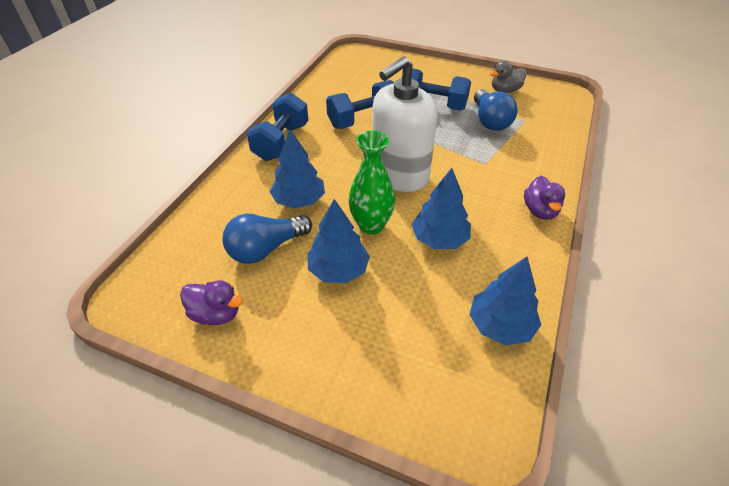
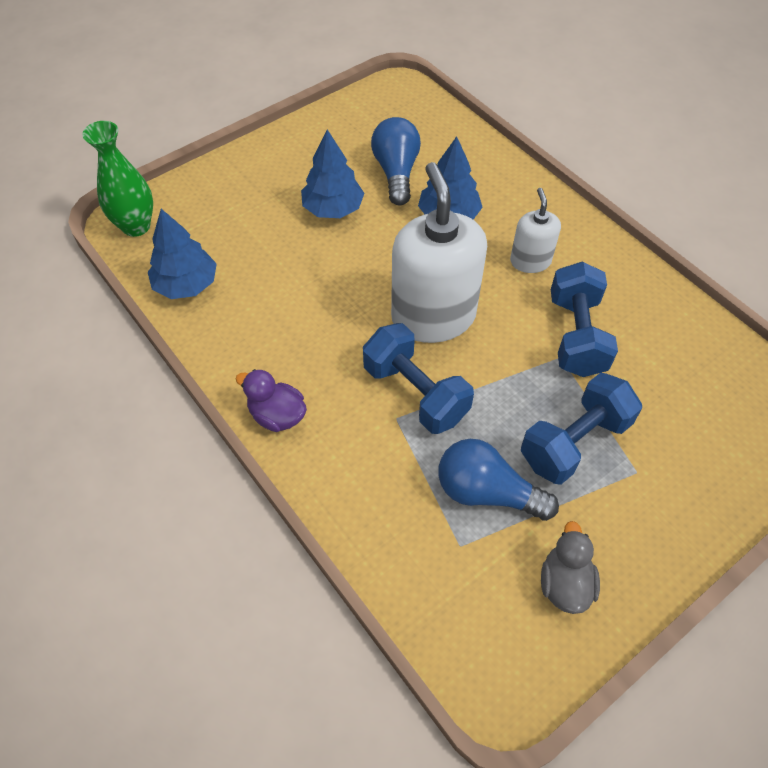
camera: 120 degrees right, 10 degrees up
(216, 314) = (346, 126): purple duck -> none
(281, 142) = (569, 236): blue dumbbell -> blue dumbbell (415, 393)
(317, 151) = (530, 261): none -> white soap dispenser
(371, 225) = (370, 254): green vase -> green vase (136, 226)
(439, 239) = (310, 298): blue tree -> none

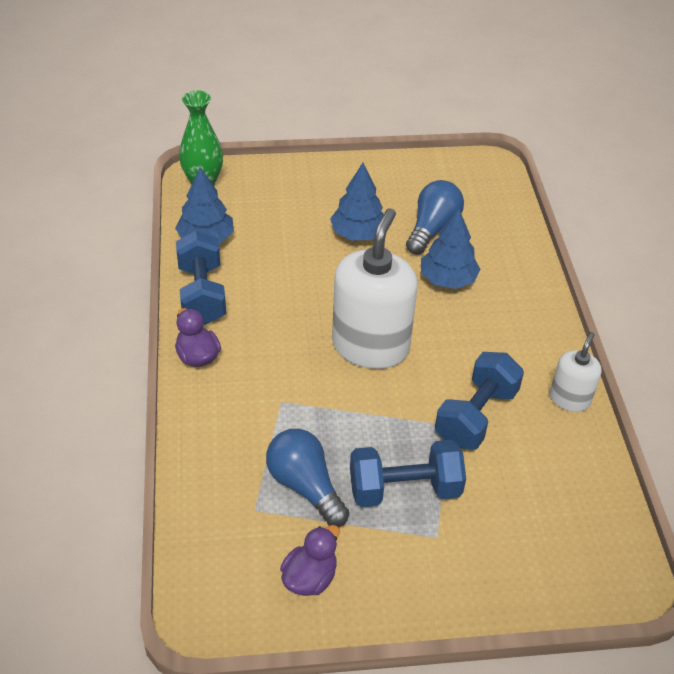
camera: 30 degrees right, 10 degrees down
(415, 393) = (310, 392): blue dumbbell -> blue dumbbell (202, 294)
(530, 261) = (486, 344): white soap dispenser -> white soap dispenser (569, 399)
(565, 583) = (310, 578): grey duck -> purple duck

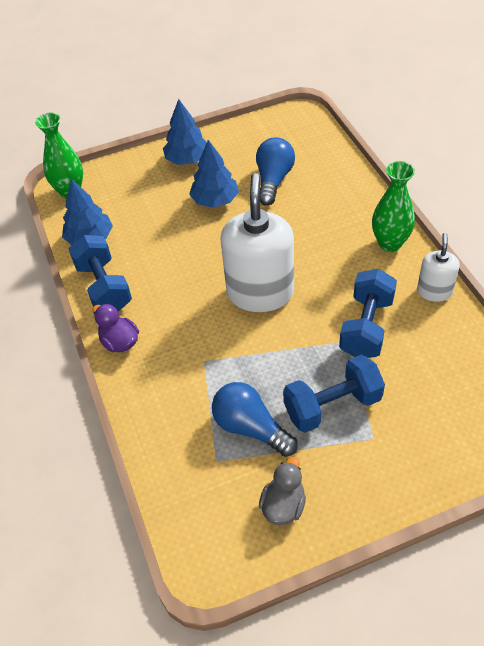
camera: 10 degrees left, 5 degrees up
(310, 578) = (283, 505): purple duck -> grey duck
(448, 279) = (301, 219): blue tree -> blue tree (187, 159)
(539, 332) = (390, 243): none -> green vase

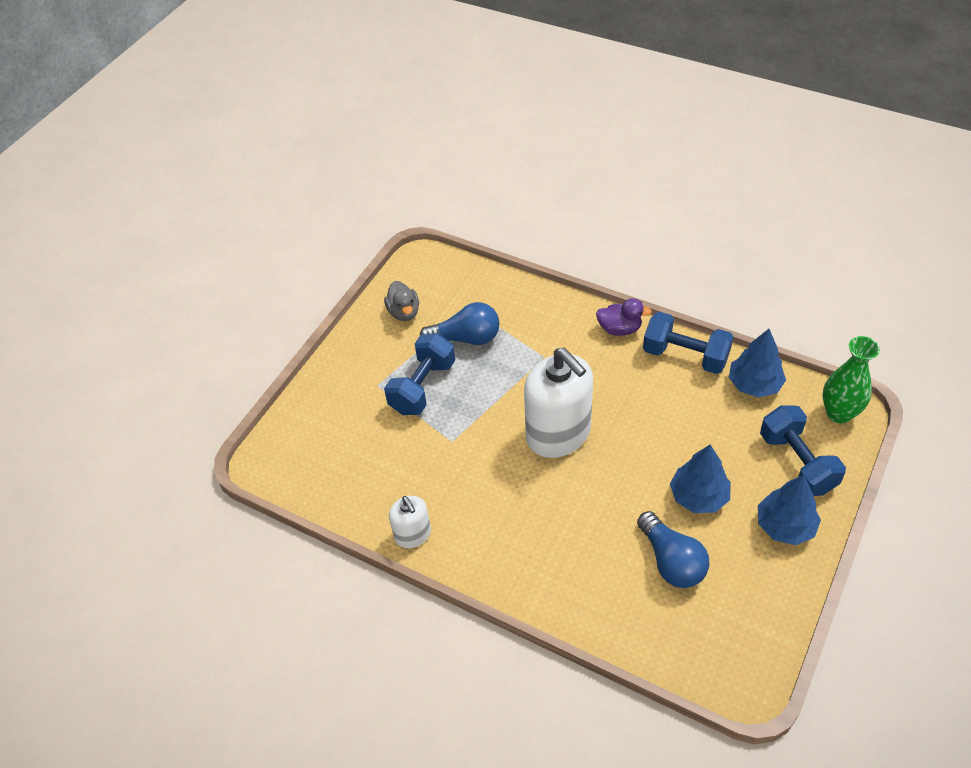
camera: 140 degrees right, 0 degrees up
(366, 327) = (446, 462): blue dumbbell -> blue dumbbell (797, 462)
(390, 243) = (490, 561): green vase -> none

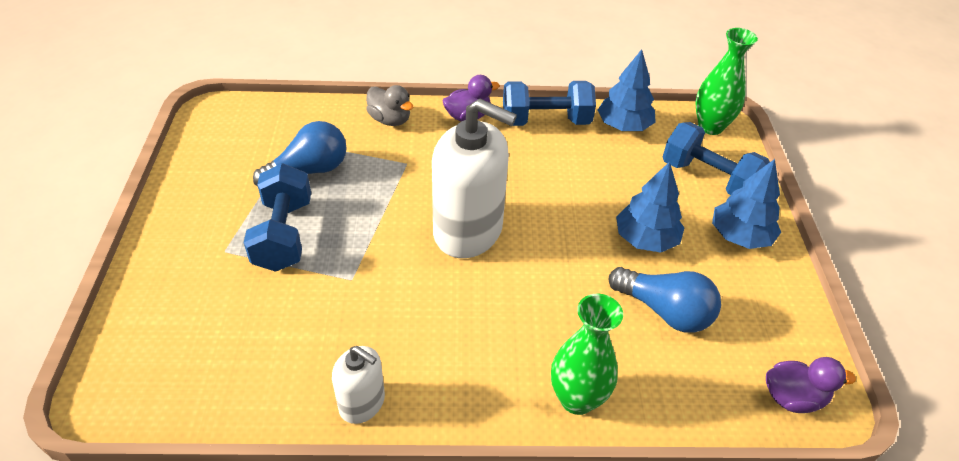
camera: 35 degrees left, 5 degrees down
(404, 312) = (219, 167): grey duck -> grey duck (390, 120)
(559, 596) = (577, 399): none -> green vase
(725, 669) = (793, 397): none -> purple duck

